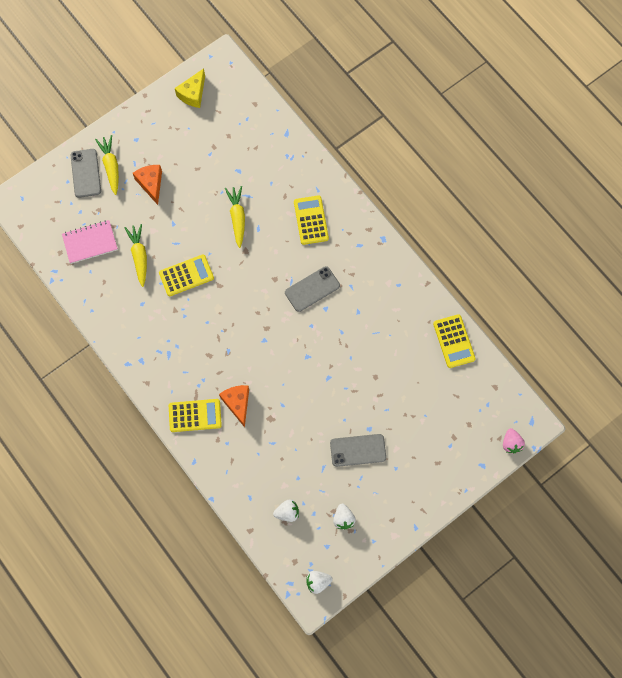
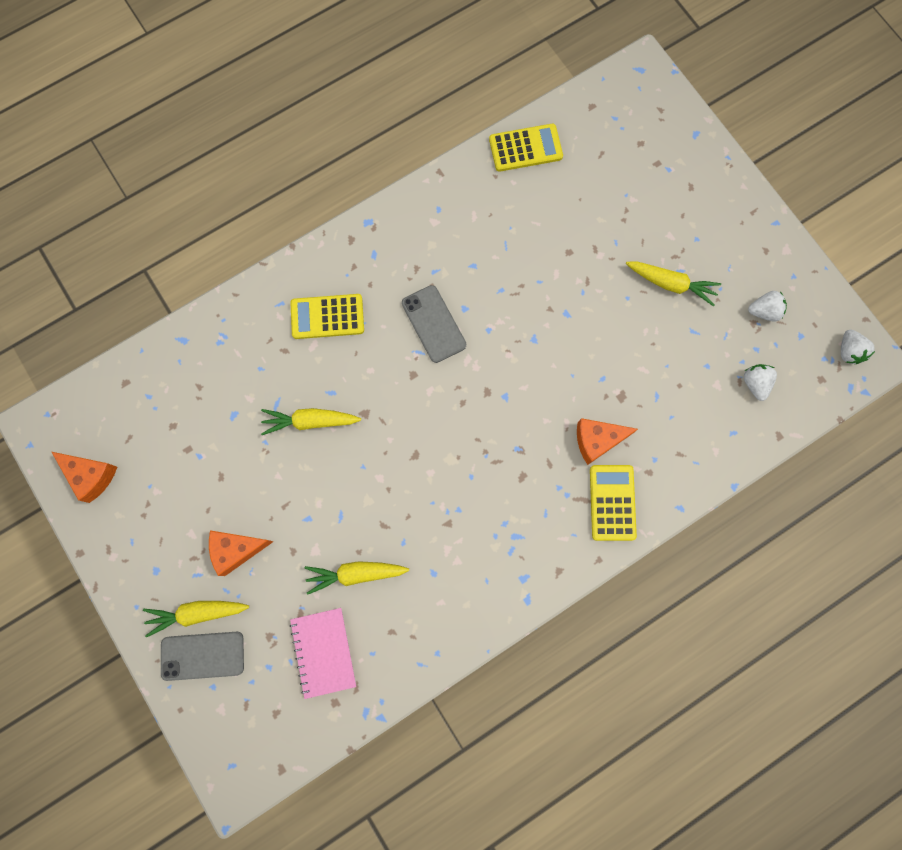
camera: 85 degrees left, 5 degrees up
(186, 275) = (395, 503): yellow calculator -> none
(193, 94) = (91, 476): yellow cheese -> orange cheese
(358, 450) = (671, 284): grey phone -> yellow carrot
(511, 443) = (668, 96): pink strawberry -> none

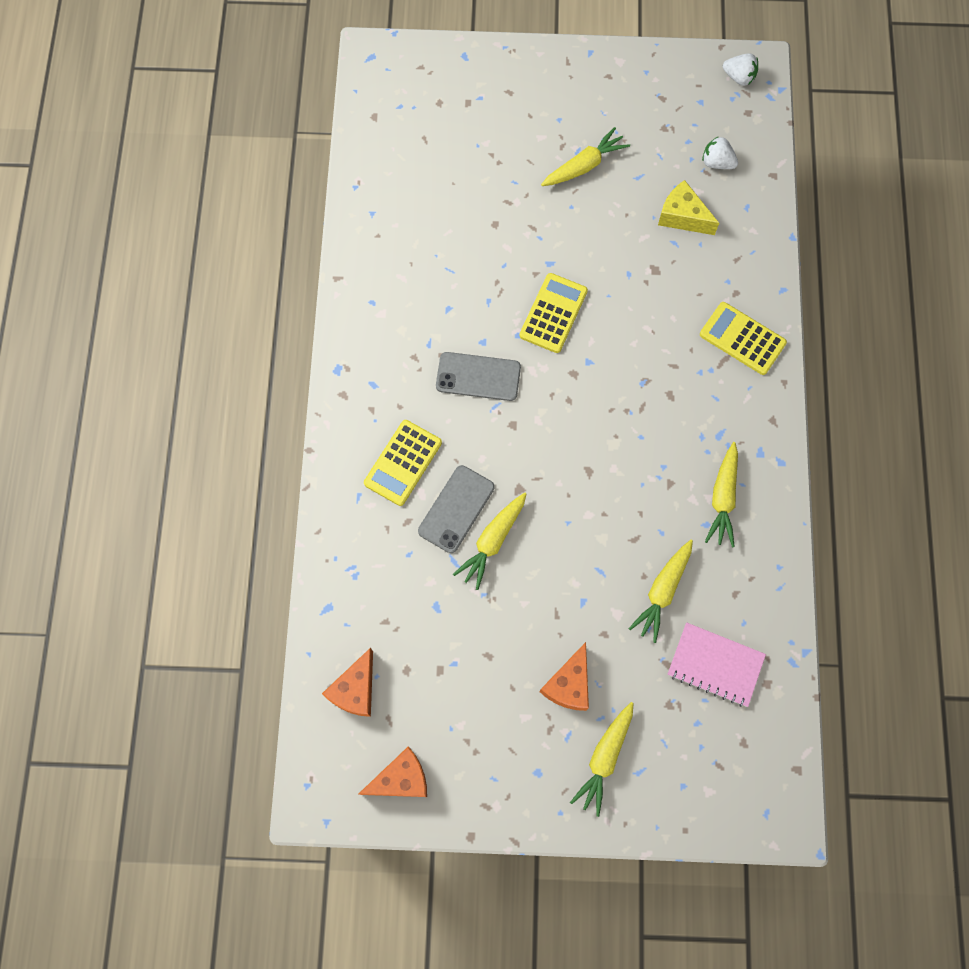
camera: 55 degrees left, 5 degrees down
(202, 656) = (648, 777): grey phone -> grey phone (456, 509)
(464, 572) = (722, 498): none -> yellow carrot
(525, 148) = (371, 194): yellow calculator -> yellow calculator (553, 313)
(597, 440) = (680, 314): orange cheese -> orange cheese (355, 690)
(685, 387) = (682, 216): none -> yellow cheese
(764, 311) = (660, 113): white strawberry -> none

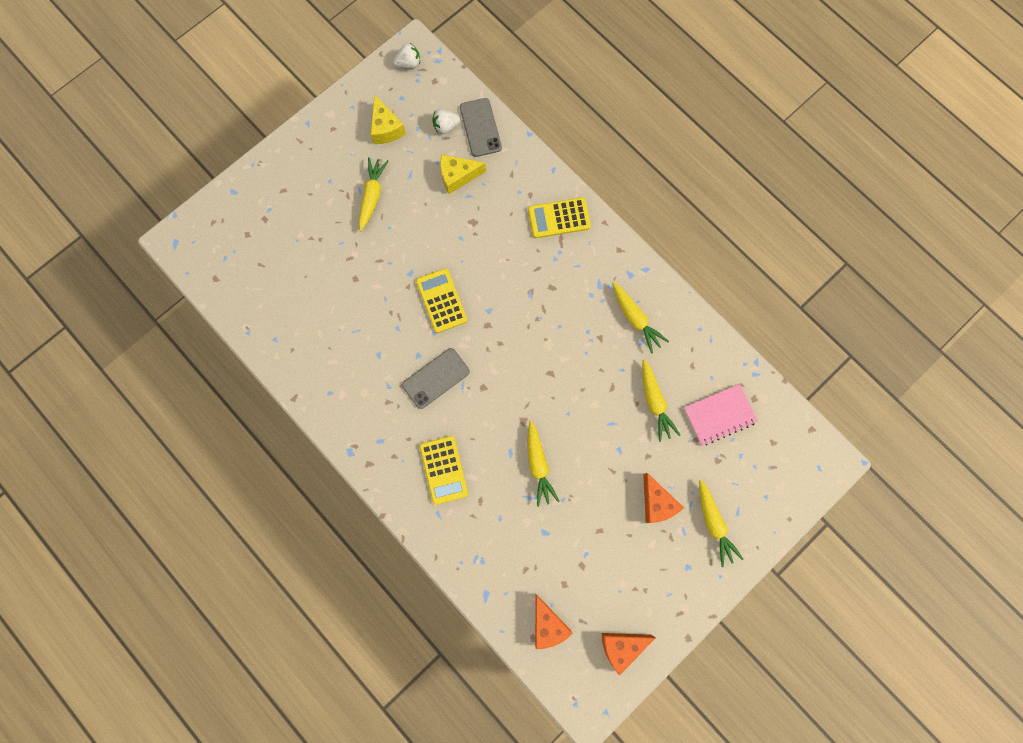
camera: 45 degrees left, 5 degrees up
(401, 779) = (621, 646): orange cheese -> orange cheese turned 135 degrees counterclockwise
(456, 509) = (500, 466): grey phone -> grey phone (480, 127)
(658, 117) = (386, 128): none -> yellow cheese

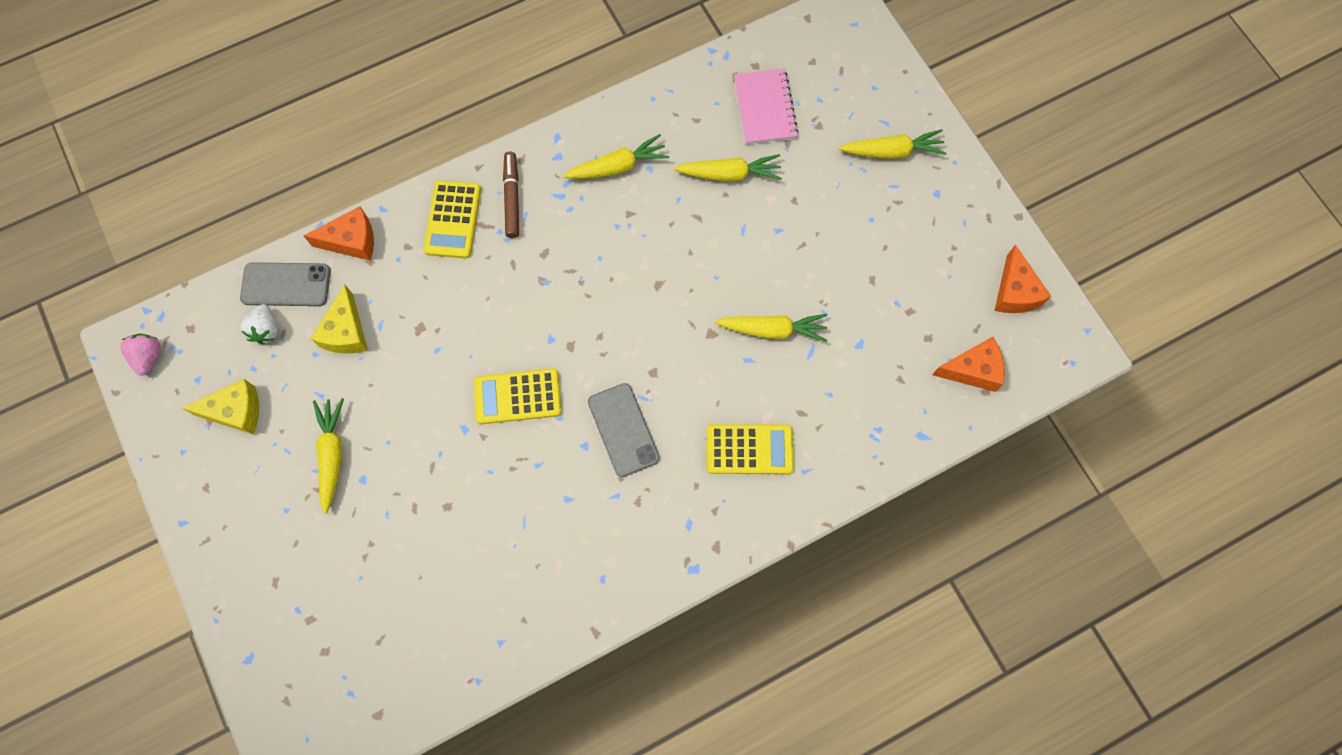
camera: 75 degrees left, 5 degrees down
(372, 196) = (332, 454): yellow carrot -> yellow carrot turned 60 degrees clockwise
(409, 64) = (148, 357): white strawberry -> pink strawberry
(587, 252) = (512, 198): none -> brown marker
(656, 503) = (853, 206): orange cheese -> orange cheese (352, 241)

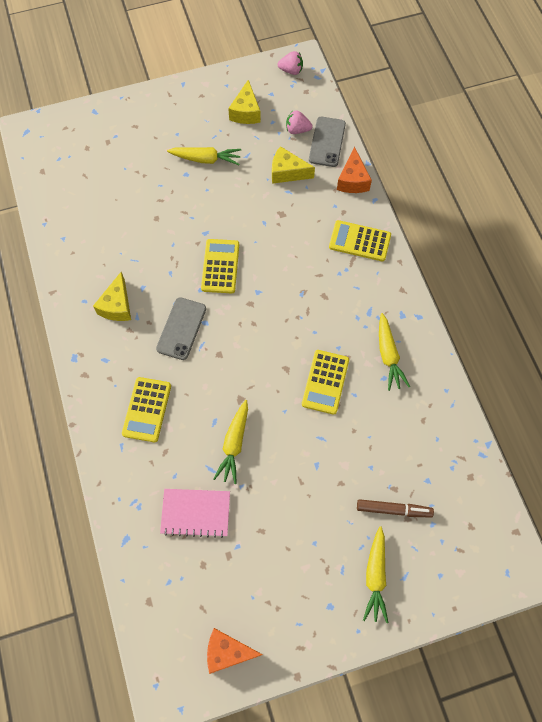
camera: 100 degrees right, 5 degrees down
(266, 329) = (297, 130): white strawberry -> pink strawberry
(512, 198) = (371, 280): brown marker -> brown marker (393, 509)
(602, 528) = (117, 306): none -> yellow cheese
(623, 430) = (181, 328): grey phone -> grey phone turned 60 degrees counterclockwise
(668, 235) = (325, 382): none -> yellow calculator
(729, 174) = (371, 437): yellow carrot -> none
(765, 108) = (429, 477): pink notebook -> pink notebook (195, 513)
(972, 370) = (168, 595): orange cheese -> none

